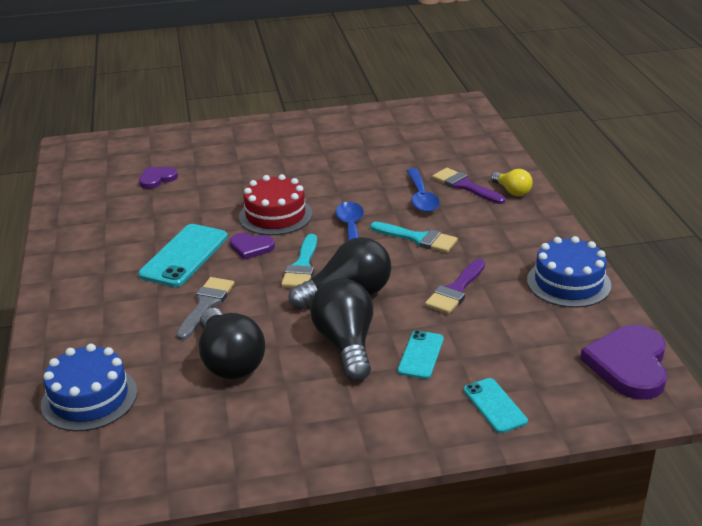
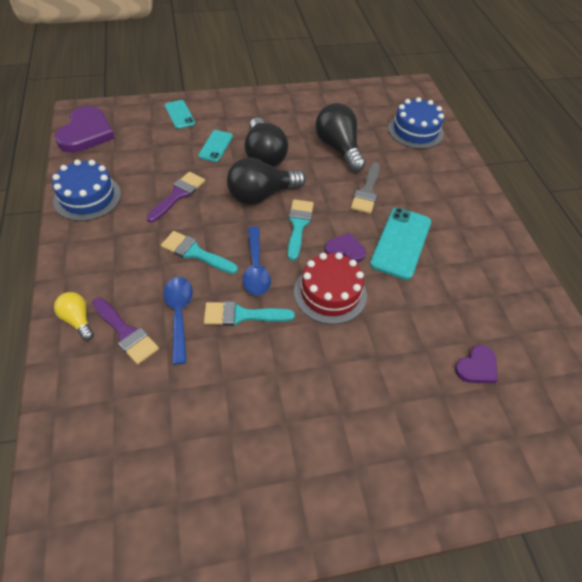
camera: 175 degrees right, 20 degrees up
(362, 199) = (242, 315): none -> turquoise brush

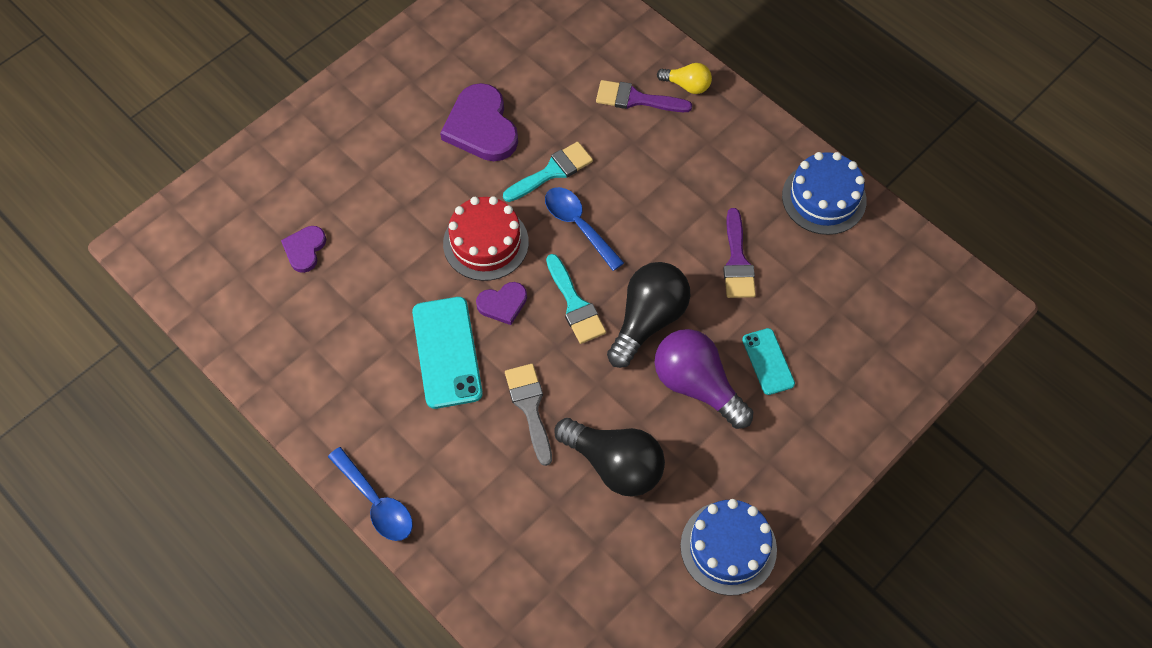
camera: 150 degrees right, 10 degrees up
(86, 133) = (934, 279): purple heart -> purple heart (481, 127)
(179, 114) = (866, 386): turquoise phone -> none
(179, 314) = (608, 139): blue spoon -> blue spoon (376, 502)
(195, 253) = (651, 205): turquoise brush -> none
(264, 155) = (697, 385): black light bulb -> purple light bulb
(415, 131) = (531, 581): blue cake -> blue cake (728, 547)

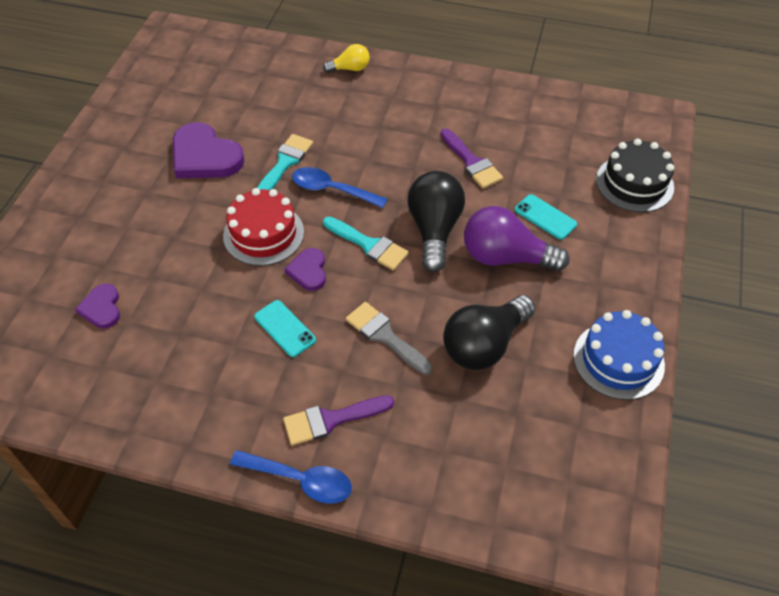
camera: 30 degrees left, 10 degrees down
(447, 352) = (285, 328): turquoise phone -> turquoise phone, size x0.59
(503, 304) = (308, 271): purple heart -> purple heart turned 135 degrees clockwise
(614, 464) = (484, 344): black light bulb -> black light bulb turned 135 degrees clockwise
(636, 99) = (318, 91): purple brush -> purple brush (331, 420)
(824, 198) = (502, 98): blue cake -> none
(890, 370) = (634, 183): none -> black cake

